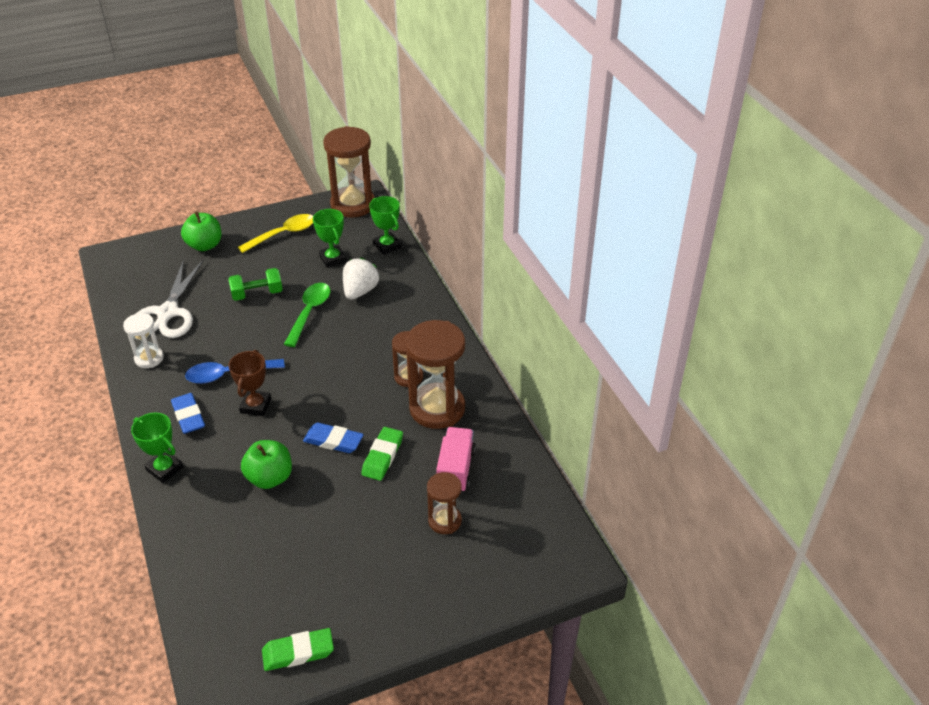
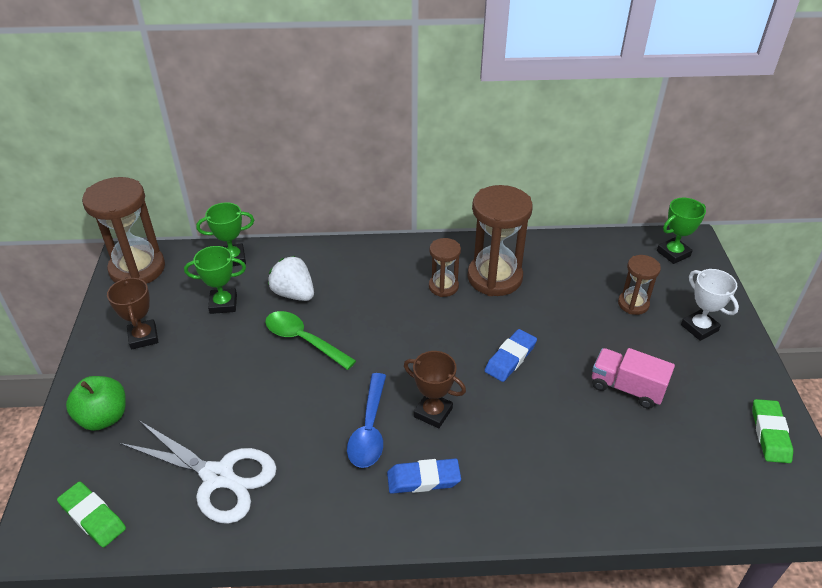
camera: 70 degrees left, 0 degrees up
(149, 358) = (298, 509): white hourglass -> none
(164, 469) = (502, 515): green trophy -> green trophy (673, 253)
(257, 294) = (240, 380): green dumbbell -> none
(270, 478) = (546, 418): green apple -> none
(283, 234) = (143, 337): yellow spoon -> brown trophy
(382, 456) = (543, 327): green eraser -> green eraser (93, 517)
(431, 581) = (699, 328): none -> white trophy
(455, 470) = (575, 284): pink truck -> pink truck (626, 388)

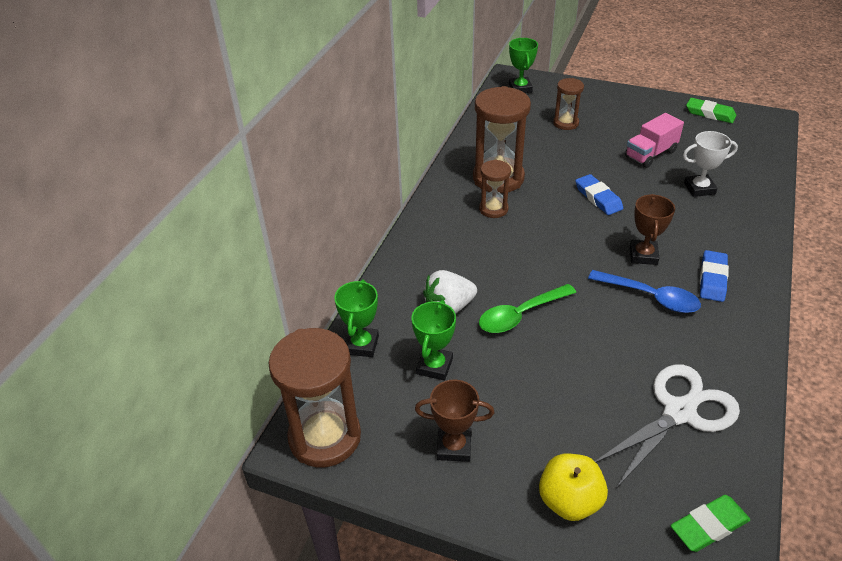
camera: 65 degrees left, 0 degrees up
(104, 417) = (569, 501): green apple -> yellow apple
(433, 412) = (643, 255): brown trophy -> brown trophy turned 45 degrees counterclockwise
(699, 328) = (604, 105): white trophy -> white trophy (699, 188)

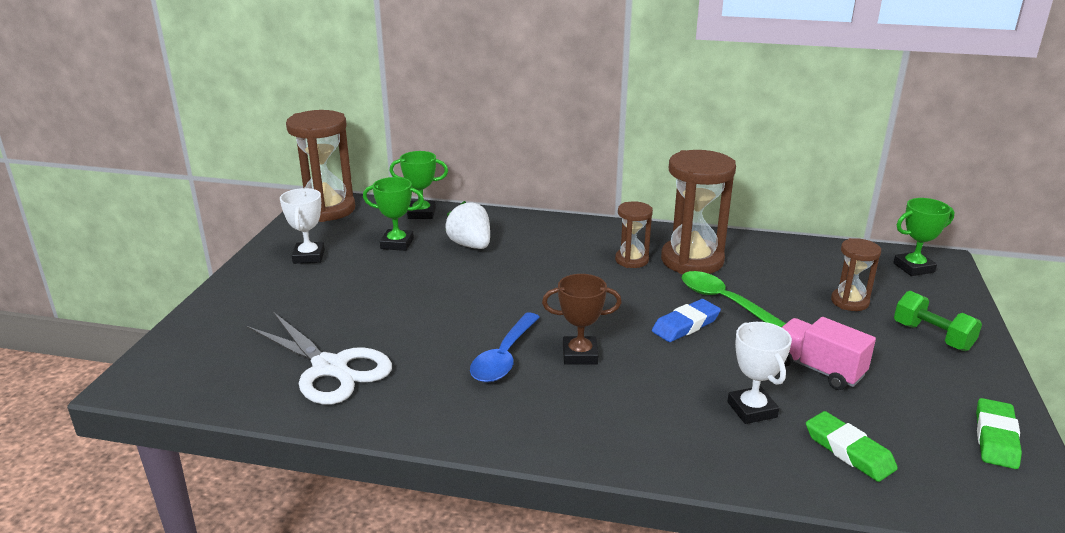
camera: 80 degrees right, 15 degrees down
(454, 447) = (309, 256): brown trophy -> white trophy
(520, 315) = (465, 280): green spoon -> green spoon (723, 301)
(569, 501) = (242, 307): yellow apple -> none
(609, 105) = (932, 336): none -> green dumbbell
(709, 526) = (194, 377): green eraser -> green eraser (849, 451)
(712, 279) = (547, 406): blue eraser -> none

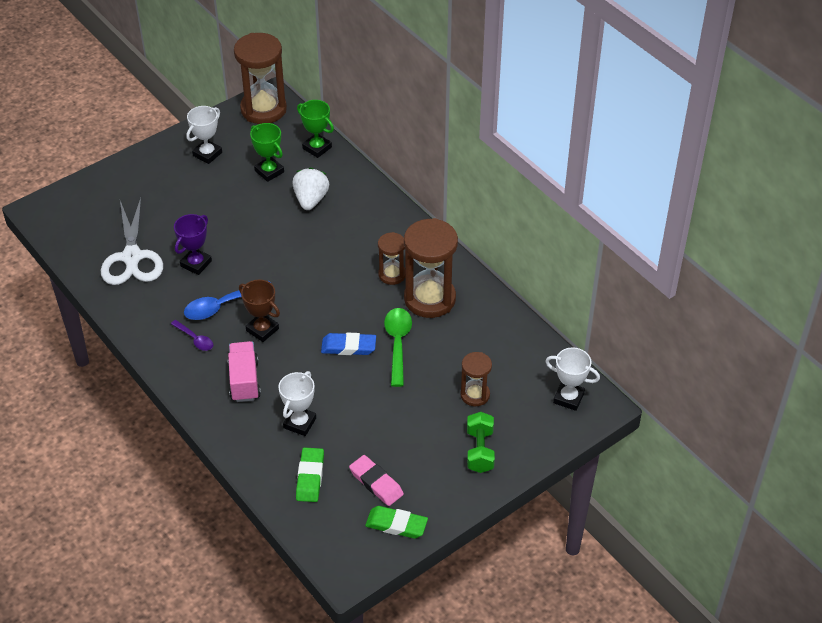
camera: 40 degrees right, 20 degrees up
(420, 338) = (196, 264): none -> purple trophy
(518, 401) = (195, 339): none -> purple spoon
(818, 369) = (374, 425): pink truck -> pink truck (244, 381)
(911, 415) = (376, 483): none -> pink eraser
(913, 268) = (568, 398): green trophy -> white trophy
(995, 438) = (396, 525): green eraser -> green eraser turned 45 degrees clockwise

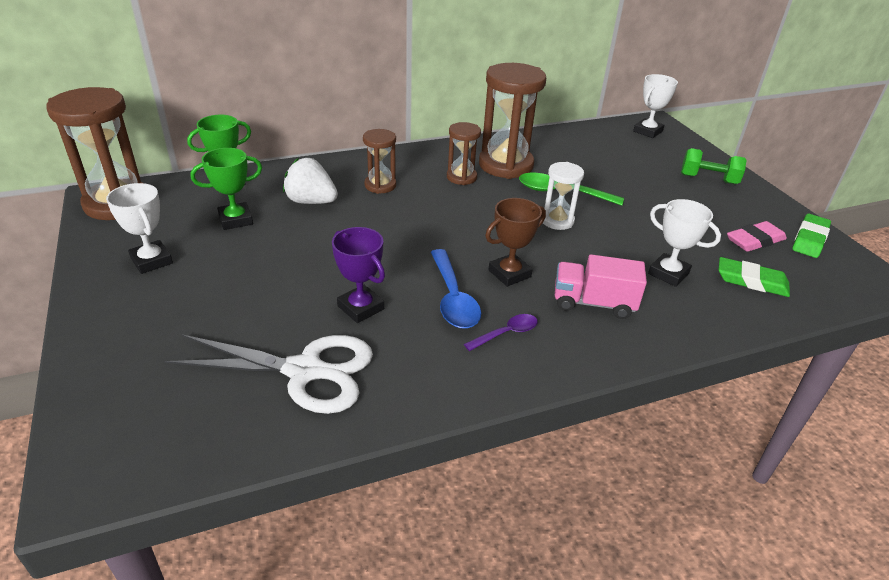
camera: 75 degrees left, 10 degrees down
(348, 347) = (557, 221): blue eraser -> white hourglass
(475, 395) = (638, 168): brown hourglass -> brown hourglass (380, 185)

